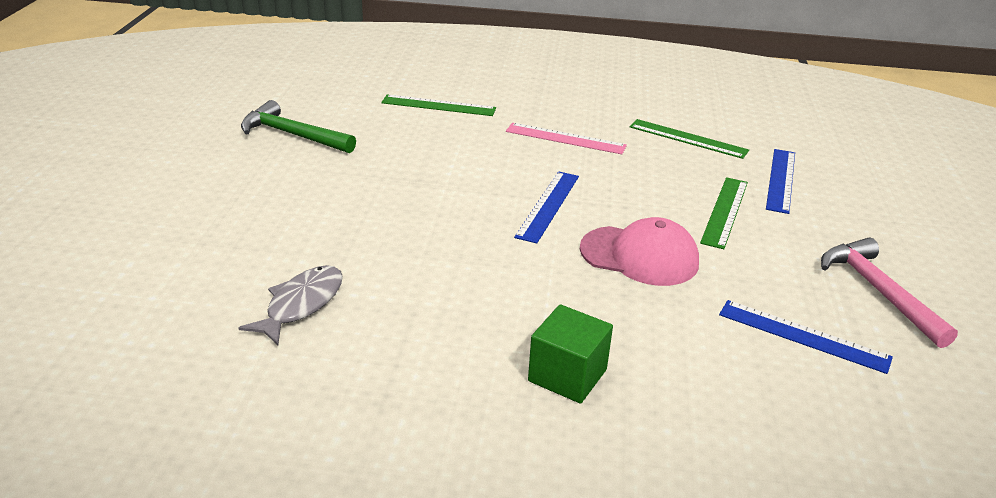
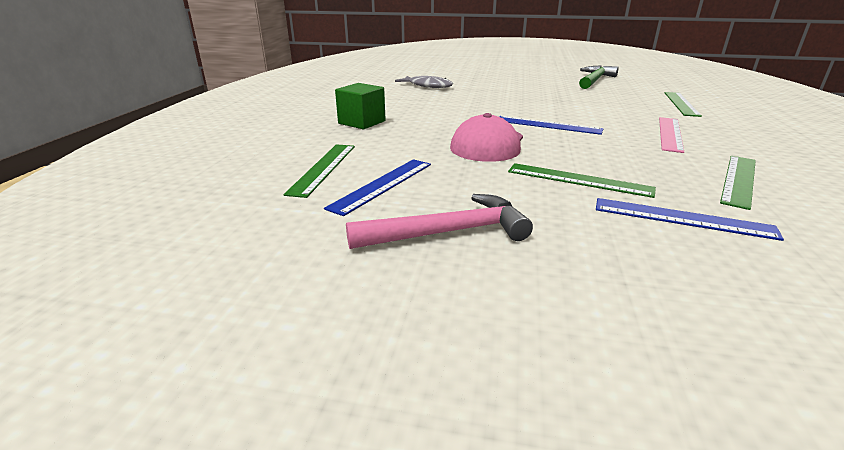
camera: 95 degrees right, 5 degrees down
(780, 392) = (323, 168): none -> green ruler

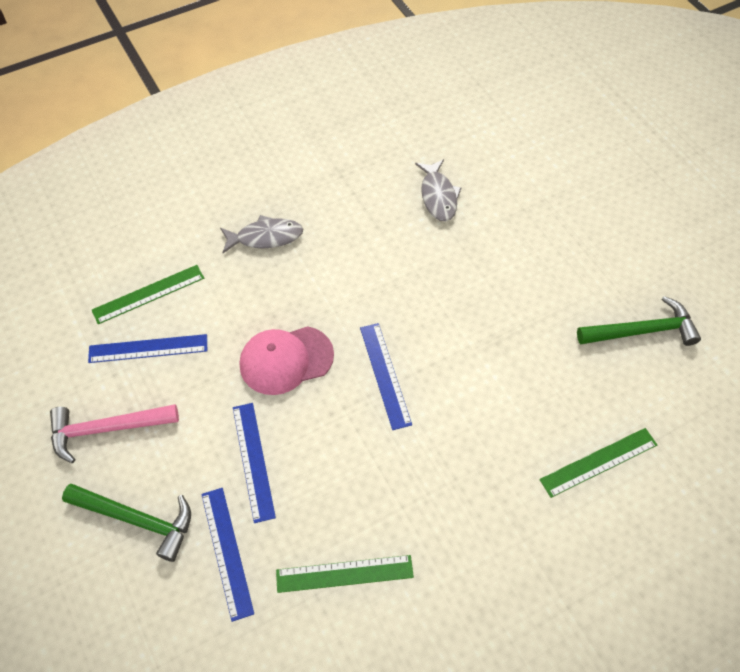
camera: 50 degrees right, 30 degrees up
(362, 122) = (265, 237): green cube -> grey fish
(448, 232) = (107, 429): pink hammer -> pink hammer turned 135 degrees clockwise
(578, 180) = (253, 461): green ruler -> blue ruler
(598, 252) = (137, 519): none -> green hammer
(670, 134) = (448, 486): pink ruler -> none

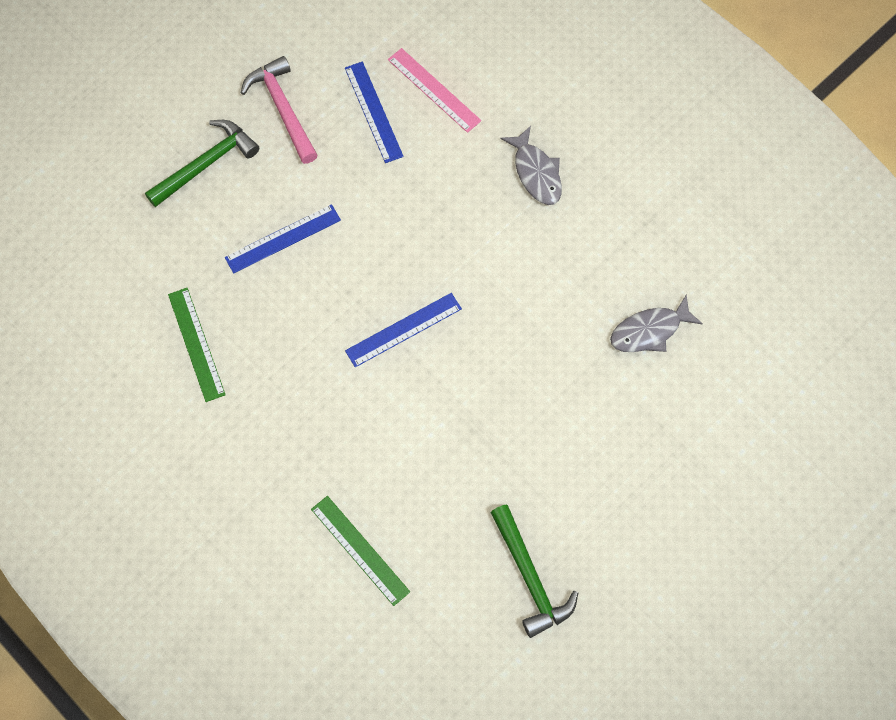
camera: 75 degrees right, 10 degrees up
(137, 519) = (206, 164): green hammer -> green hammer turned 135 degrees counterclockwise
(148, 294) = (434, 90): green ruler -> pink ruler
(227, 552) = (194, 244): blue ruler -> none
(286, 360) = (395, 235): pink cap -> none

